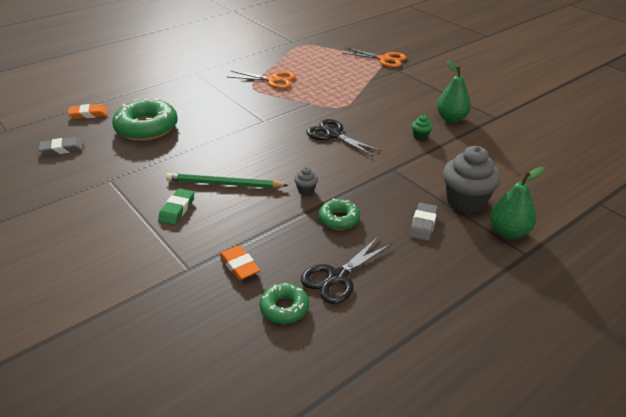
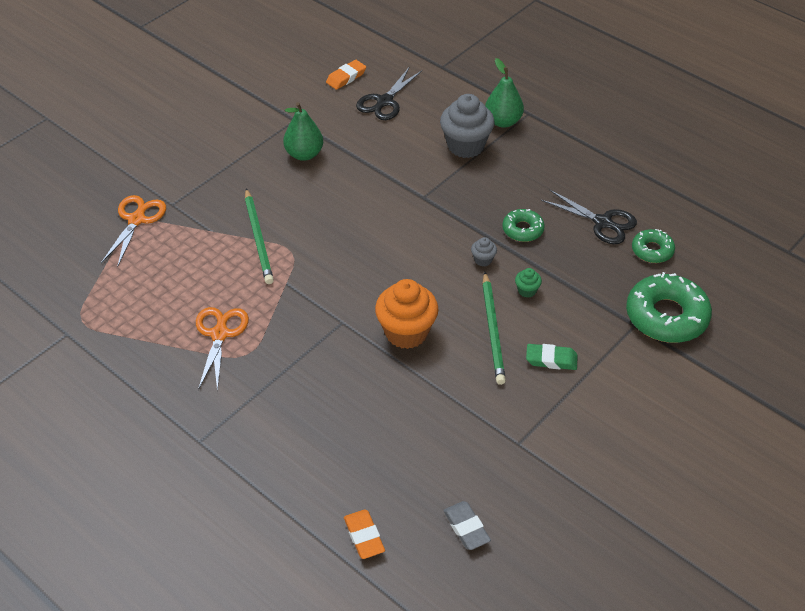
camera: 100 degrees left, 10 degrees up
(147, 128) = (387, 446): green donut -> green donut (666, 316)
(239, 266) = (615, 289): orange eraser -> orange eraser (346, 77)
(241, 144) = (406, 332): none -> orange cupcake
(333, 135) = (364, 251): black scissors -> black scissors (384, 101)
(357, 96) = (258, 239): none -> green pencil
(420, 136) = (351, 178): green cupcake -> green cupcake (527, 291)
(423, 224) = (511, 173): grey eraser -> none

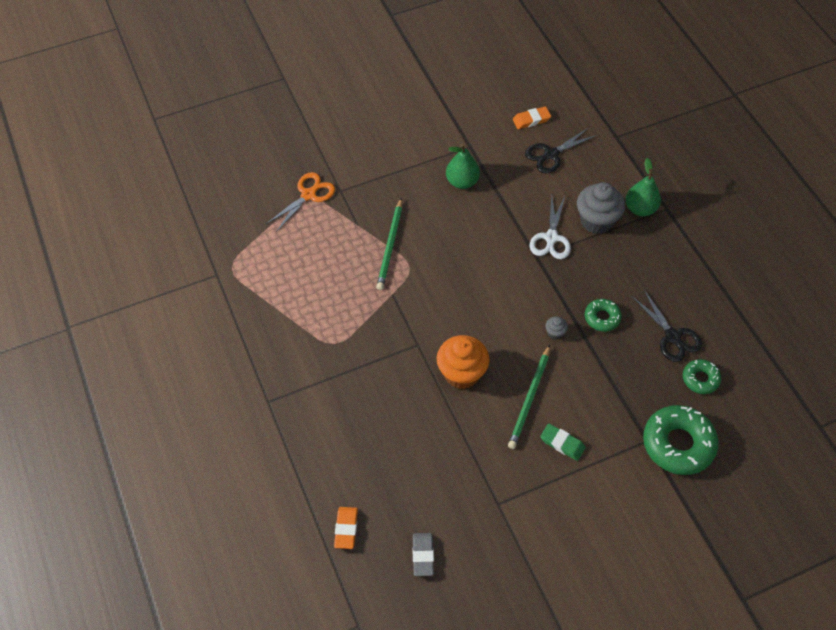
camera: 25 degrees right, 10 degrees up
(219, 334) = (323, 319): orange scissors -> none
(428, 175) = (551, 238): none -> white scissors
(527, 291) = (575, 374): green cupcake -> none

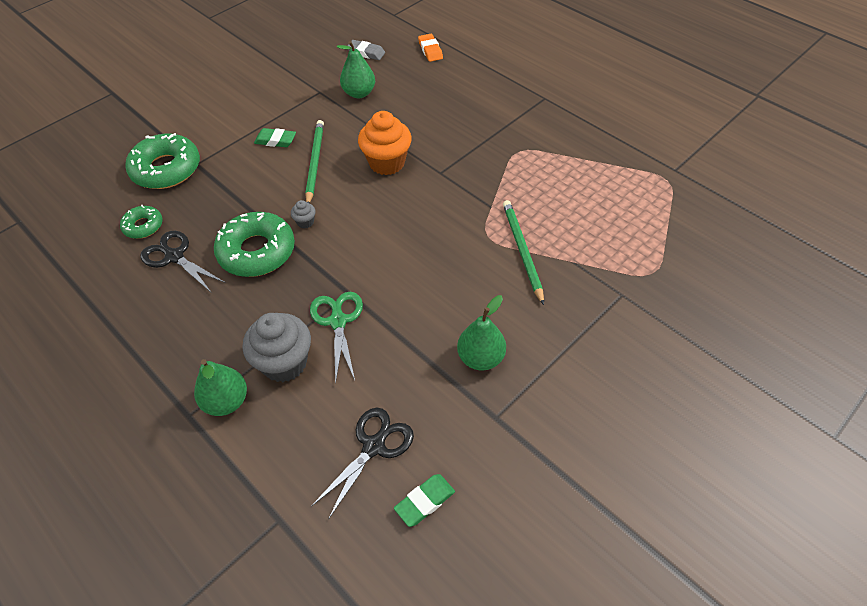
camera: 160 degrees right, 5 degrees down
(308, 195) = (654, 276): orange scissors -> none
(423, 555) = (366, 53): grey eraser -> grey eraser turned 45 degrees counterclockwise
(455, 484) = (359, 93): none -> green pear
(531, 120) = (424, 501): orange eraser -> green eraser
(551, 238) = (338, 321): white scissors -> green scissors
(602, 318) = (257, 251): green donut -> green donut, size x1.87

